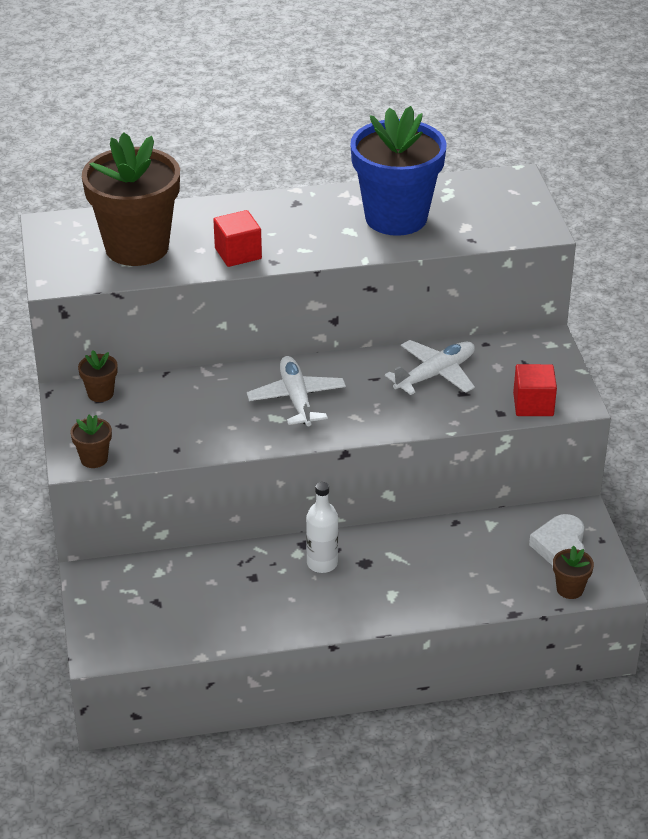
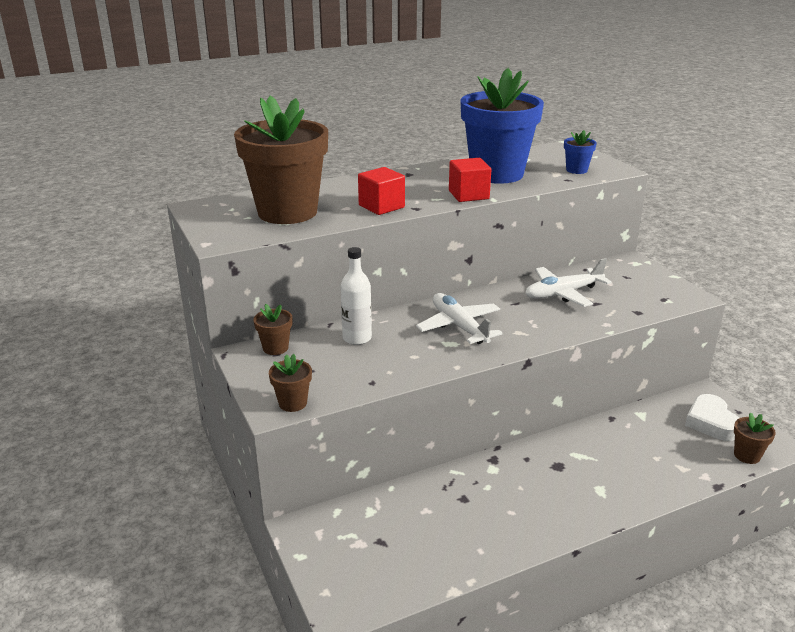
camera: 15 degrees left, 10 degrees down
(322, 563) = (520, 473): white bottle -> white bottle (357, 338)
(435, 374) = (563, 293): white plane -> white plane turned 150 degrees counterclockwise
(494, 224) = (576, 170): none -> blue flower pot
(533, 404) = (658, 303): red cube -> red cube (468, 195)

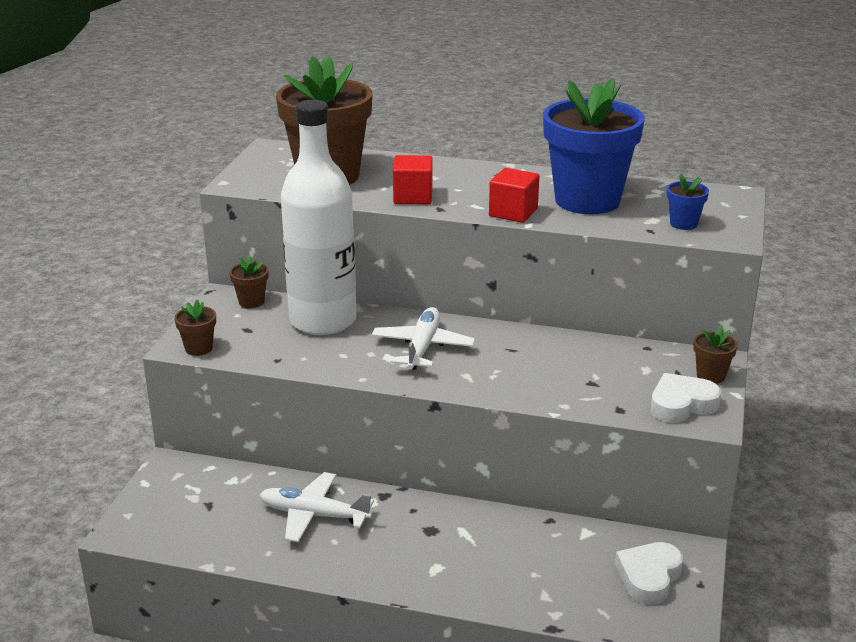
camera: 40 degrees right, 0 degrees up
(357, 338) = (323, 320): white bottle -> white bottle, size x2.19
(563, 293) = (575, 360): white plane -> white plane (314, 515)
(661, 294) = (681, 404): none -> white heart
(747, 455) = (632, 623): brown flower pot -> brown flower pot (711, 376)

